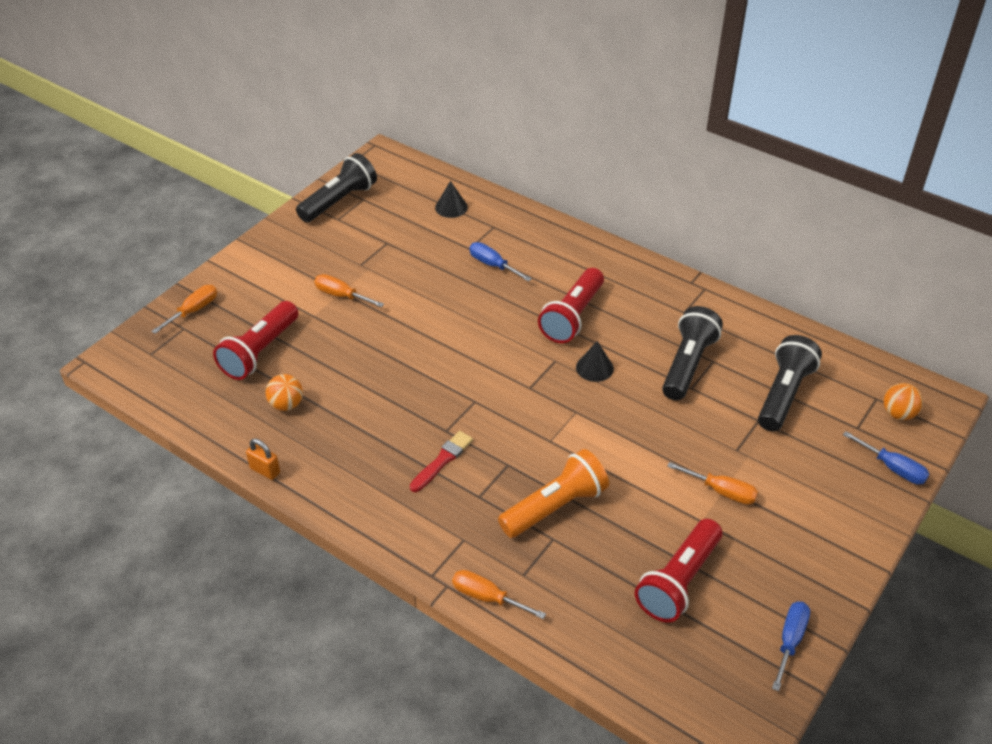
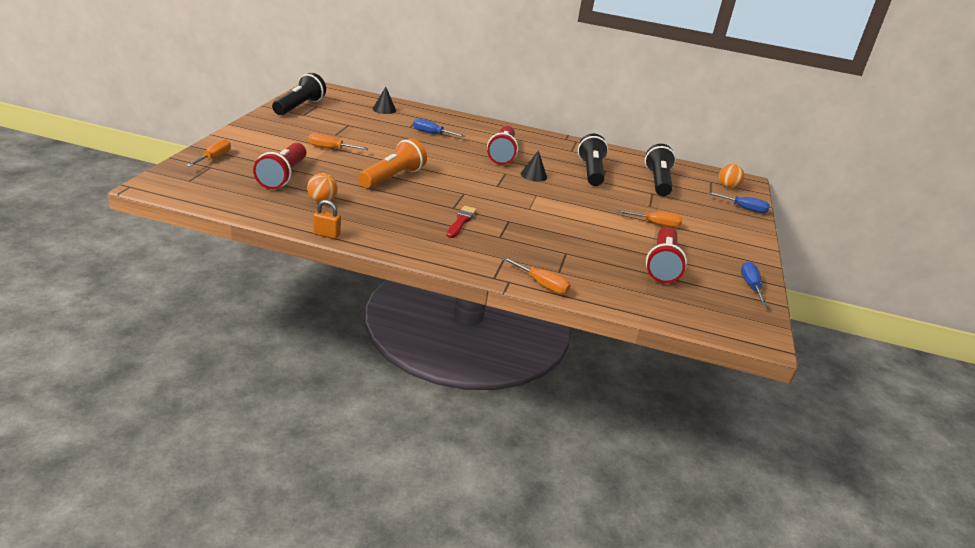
camera: 25 degrees left, 15 degrees down
(487, 597) = (542, 284): orange screwdriver -> orange screwdriver turned 150 degrees counterclockwise
(555, 507) = (556, 238): orange flashlight -> orange flashlight (392, 177)

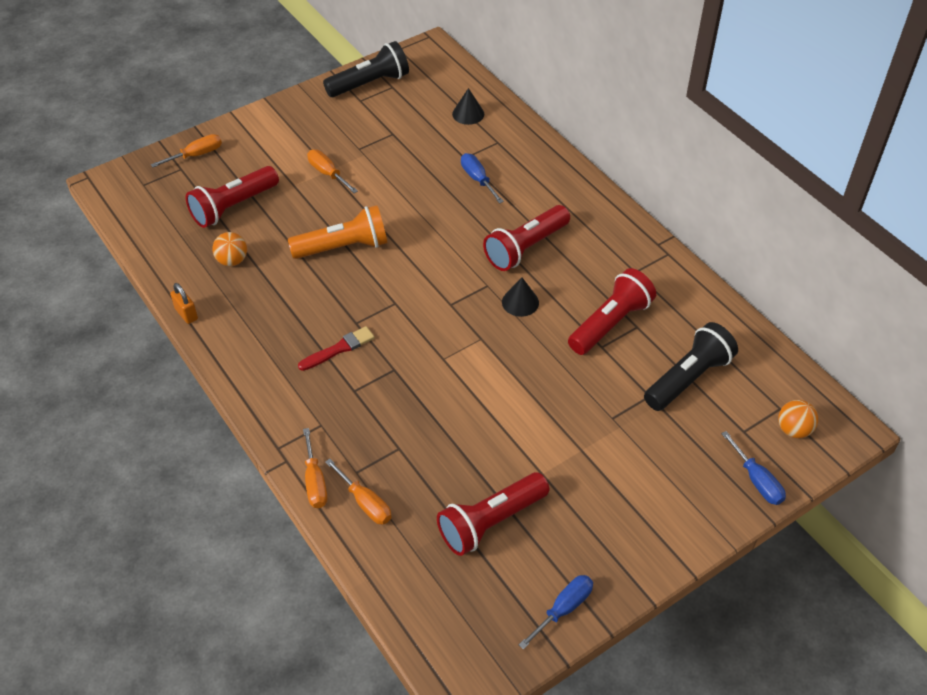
camera: 45 degrees right, 20 degrees up
(591, 172) = (610, 323): black flashlight -> red flashlight
(655, 224) = (576, 452): orange screwdriver -> orange screwdriver (365, 503)

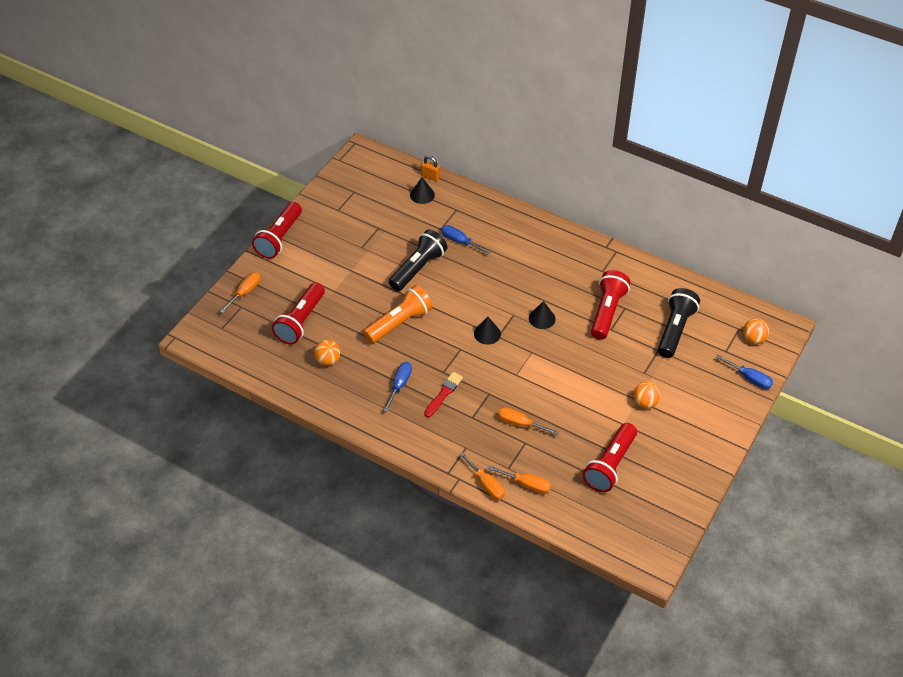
camera: 25 degrees left, 0 degrees up
(186, 314) = (322, 409): orange padlock -> orange padlock (430, 176)
(328, 173) = (352, 273): orange screwdriver -> orange screwdriver (520, 423)
(370, 83) = (336, 194): black flashlight -> black flashlight (418, 268)
(440, 296) = (487, 333): none -> black cone
(525, 248) = (522, 280): red flashlight -> red flashlight (279, 238)
(563, 609) = (683, 498): blue screwdriver -> blue screwdriver (400, 385)
(590, 457) = (645, 402): none -> orange ball

